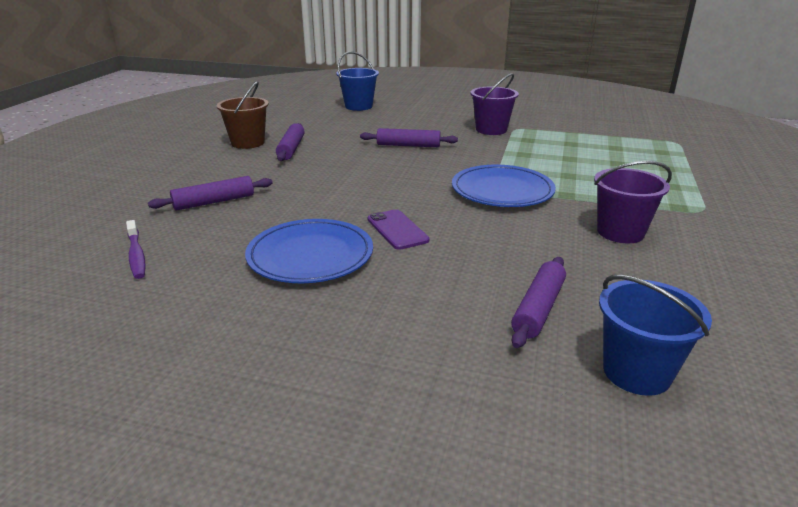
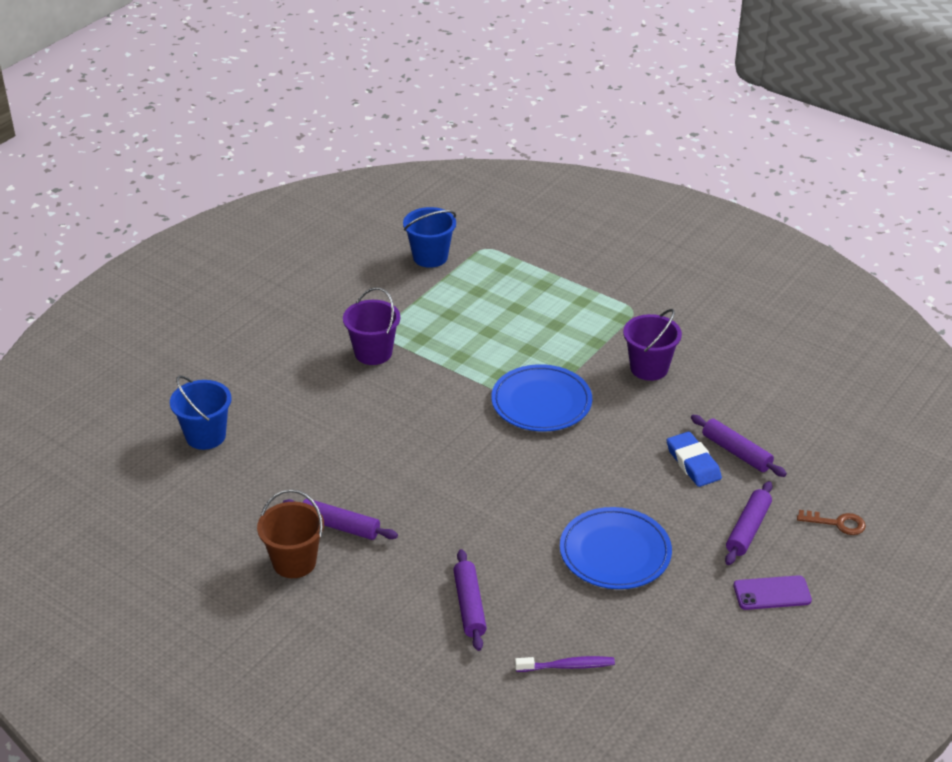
camera: 70 degrees left, 10 degrees up
(397, 230) = (590, 490): purple phone -> purple phone (772, 593)
(408, 145) = (386, 430): purple rolling pin -> purple rolling pin (748, 529)
(463, 427) = (837, 523): none -> brown key
(489, 281) = (693, 463): none -> blue eraser
(636, 372) = (812, 438): blue bucket -> blue bucket (430, 257)

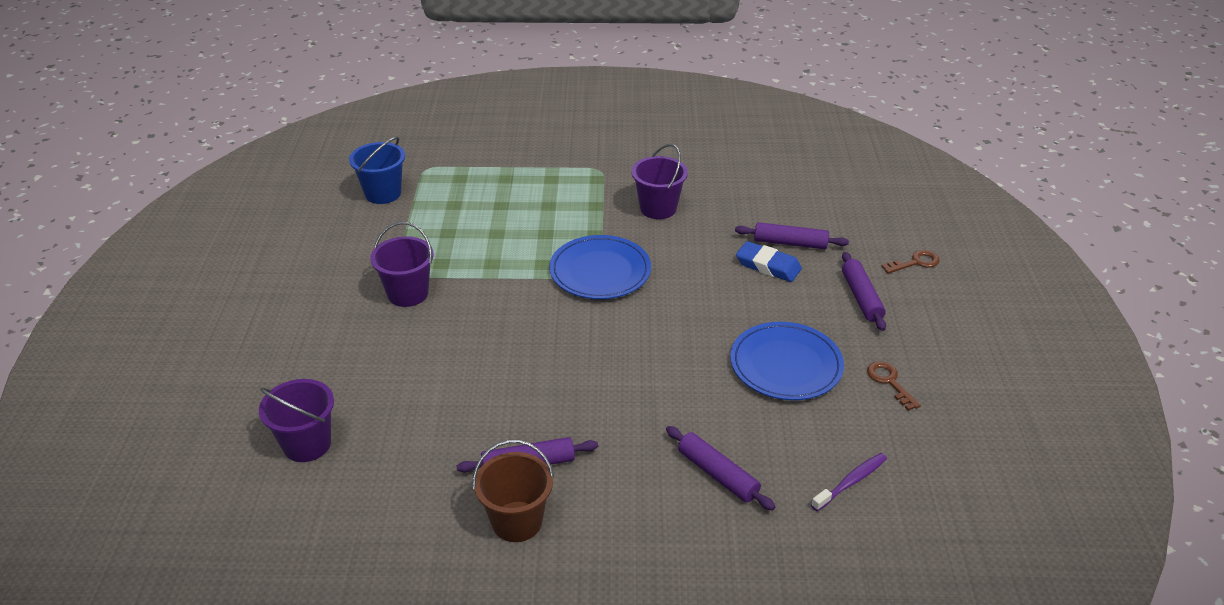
camera: 35 degrees left, 0 degrees up
(205, 436) = (307, 444): blue bucket -> purple bucket
(689, 610) = (889, 382): none -> brown key
(772, 593) = (931, 337): purple phone -> none

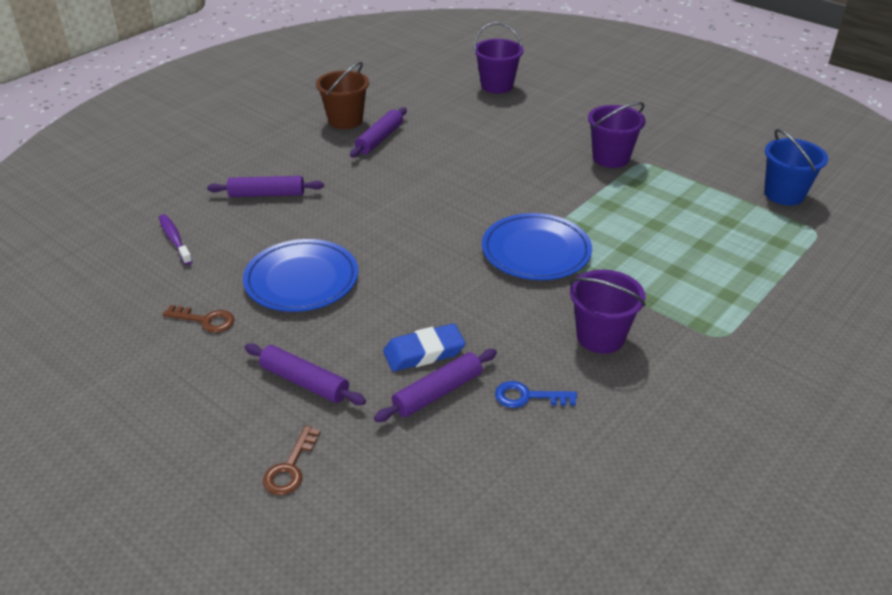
camera: 130 degrees right, 0 degrees up
(745, 212) = (528, 397): none -> blue key
(851, 482) = (175, 239): purple toothbrush -> purple toothbrush turned 150 degrees clockwise

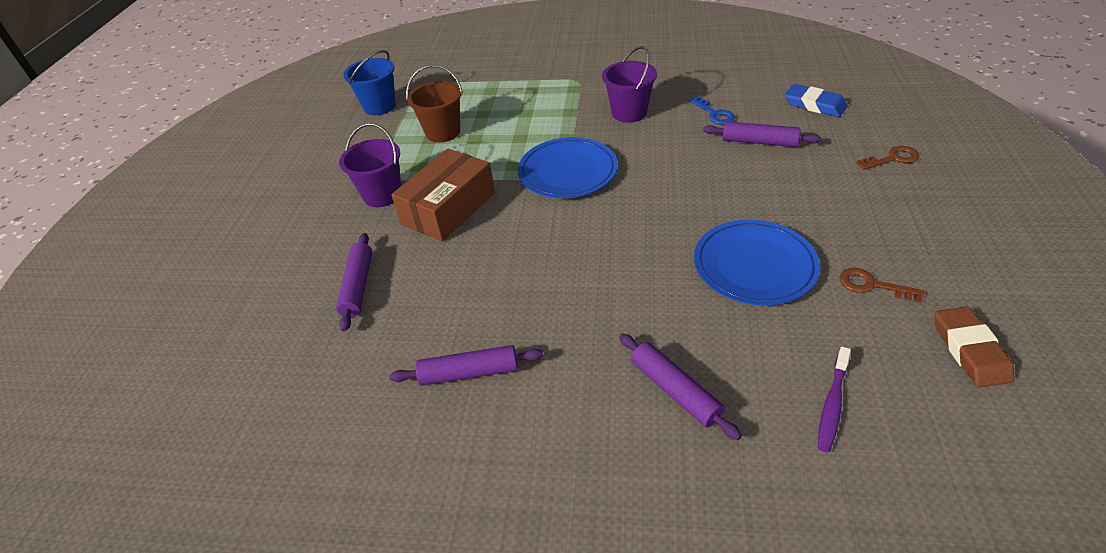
camera: 120 degrees left, 5 degrees up
(108, 319) = (969, 350): none -> brown eraser
(205, 320) = (872, 285): brown key -> brown key turned 45 degrees counterclockwise
(304, 382) = (835, 194): purple rolling pin -> purple rolling pin (358, 286)
(345, 120) = (446, 441): brown bucket -> brown bucket (443, 132)
(424, 352) = (736, 164): blue eraser -> blue eraser (814, 105)
(497, 86) = (252, 346): purple bucket -> none
(554, 179) = (449, 208): none -> brown box

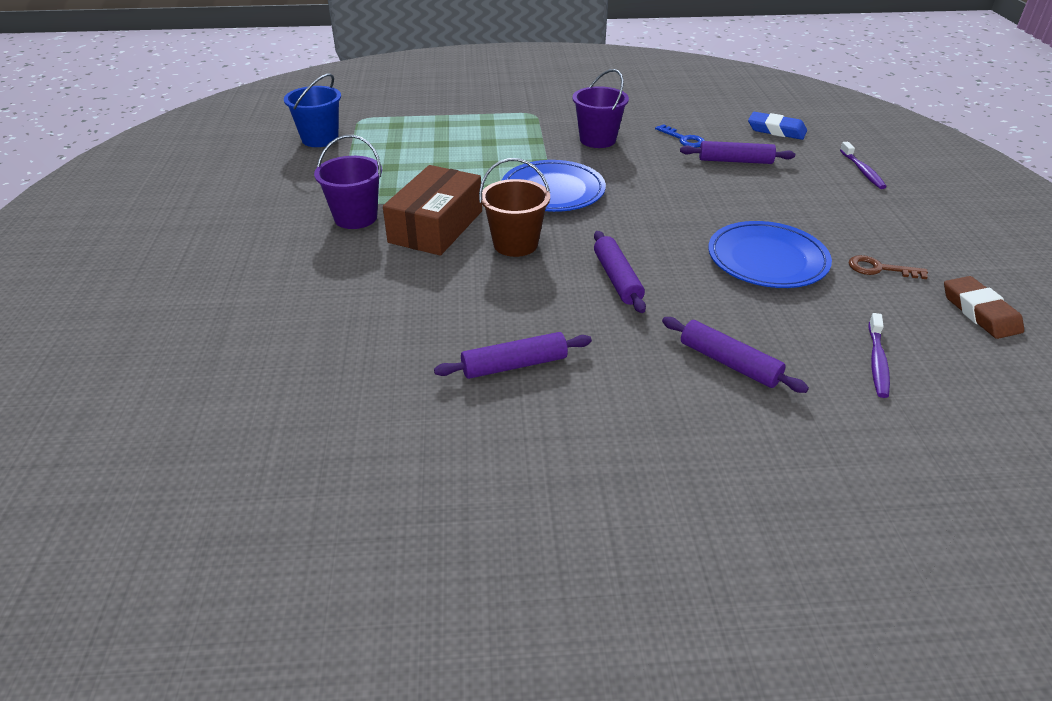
camera: 15 degrees left, 5 degrees down
(358, 286) = (360, 299): purple rolling pin -> purple rolling pin (617, 279)
(443, 132) = (403, 161): brown bucket -> brown bucket (515, 244)
(892, 158) = (862, 171): brown key -> purple toothbrush

